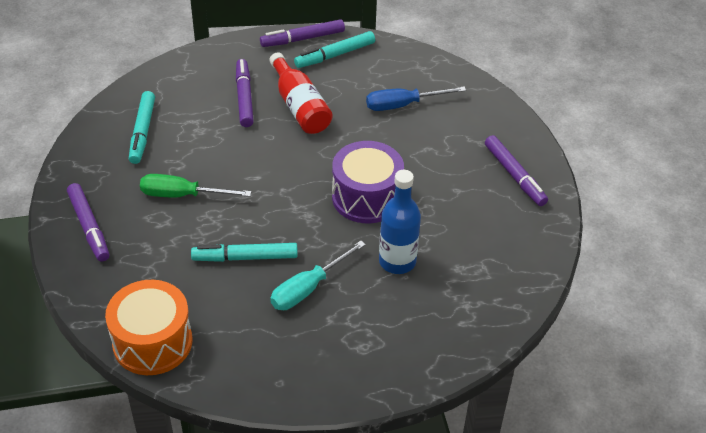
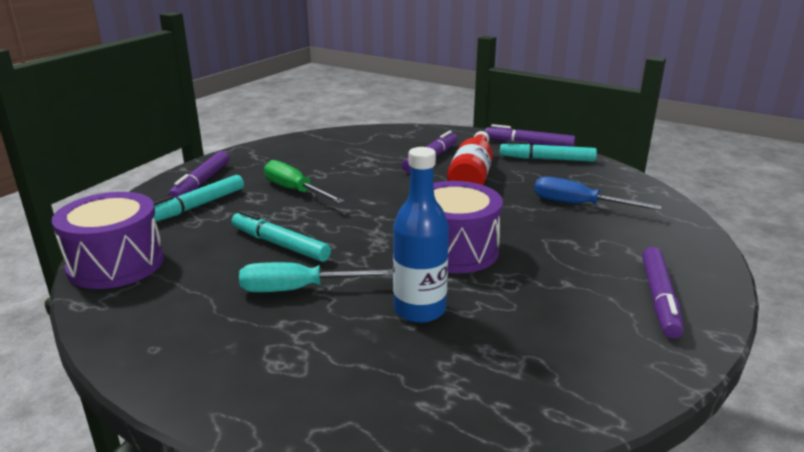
camera: 40 degrees right, 20 degrees down
(142, 132) = (324, 151): turquoise marker -> turquoise marker (197, 206)
(152, 342) = (116, 264): orange drum -> purple drum

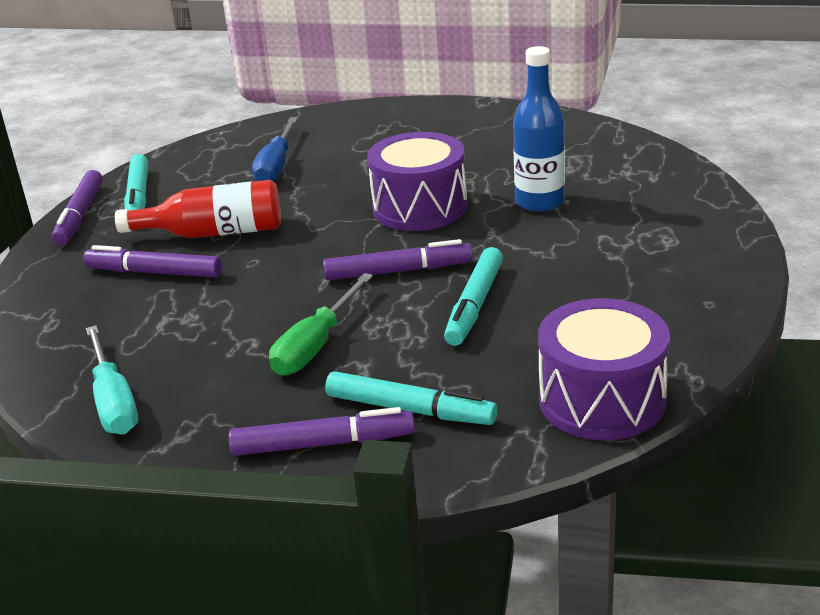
camera: 105 degrees left, 5 degrees up
(299, 289) = (555, 264): turquoise screwdriver -> turquoise screwdriver (113, 402)
(659, 298) = (445, 121): purple marker -> purple marker (398, 271)

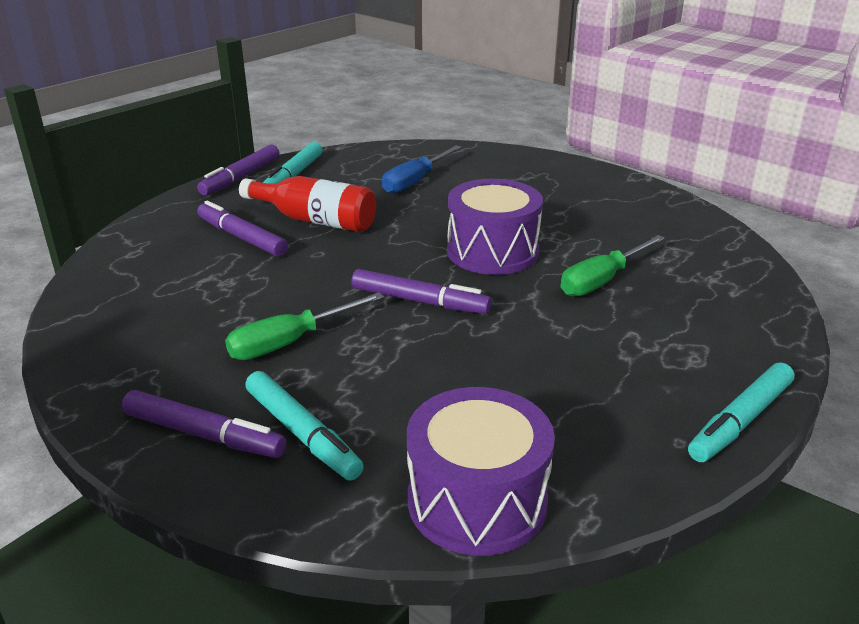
camera: 25 degrees right, 0 degrees up
(113, 402) = (104, 331): turquoise screwdriver -> none
(475, 305) = (453, 356): turquoise marker -> turquoise marker (740, 421)
(539, 202) = (602, 280): blue bottle -> green screwdriver

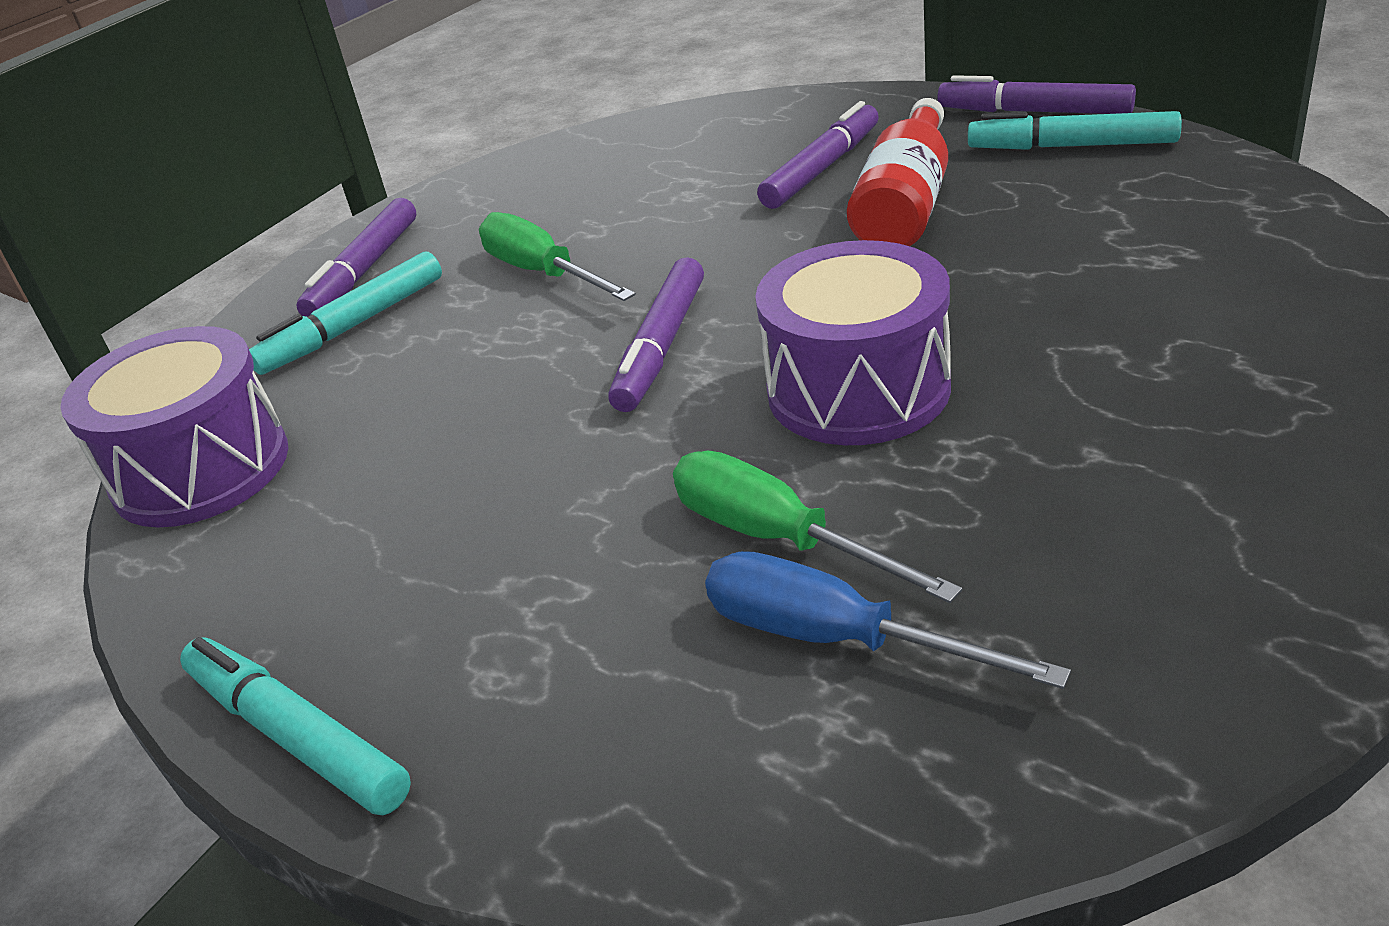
camera: 90 degrees right, 5 degrees up
(415, 182) = (1133, 256): blue screwdriver -> blue screwdriver (836, 638)

